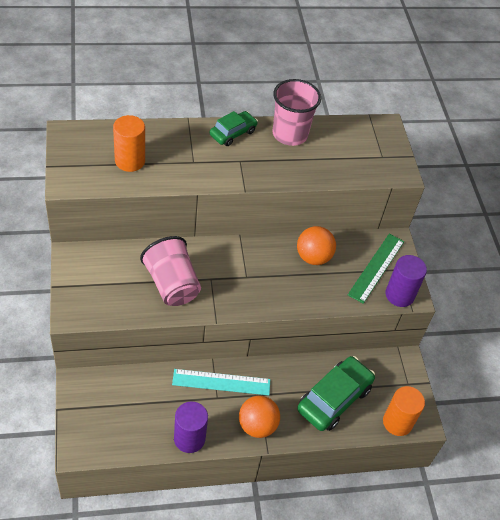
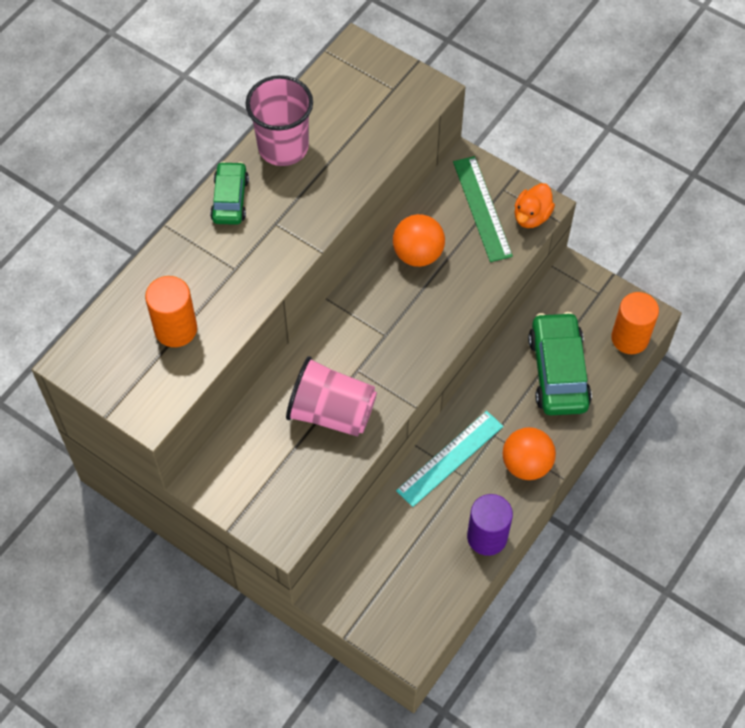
camera: 40 degrees left, 10 degrees up
(399, 295) = (531, 216): purple cylinder -> orange duck

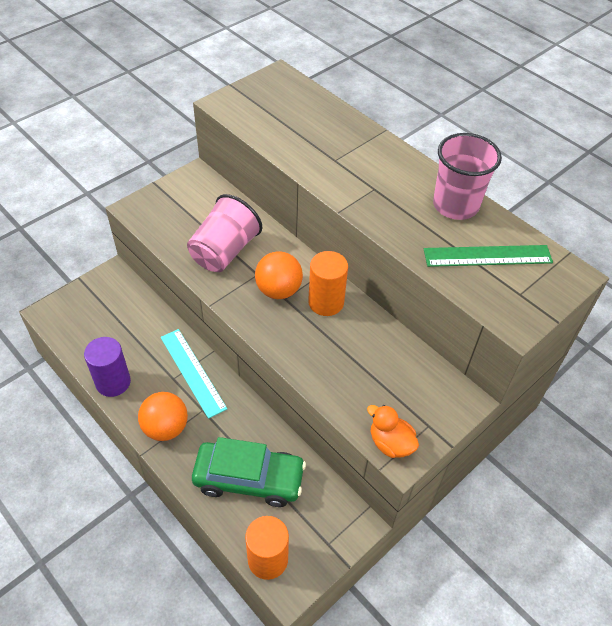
camera: 100 degrees right, 10 degrees down
(175, 329) = (289, 123): orange cylinder -> orange cylinder (326, 302)
(230, 199) = (404, 166): green car -> none
(418, 254) = (363, 338): orange ball -> orange ball (278, 290)
(482, 208) = (407, 401): green ruler -> green ruler (487, 256)

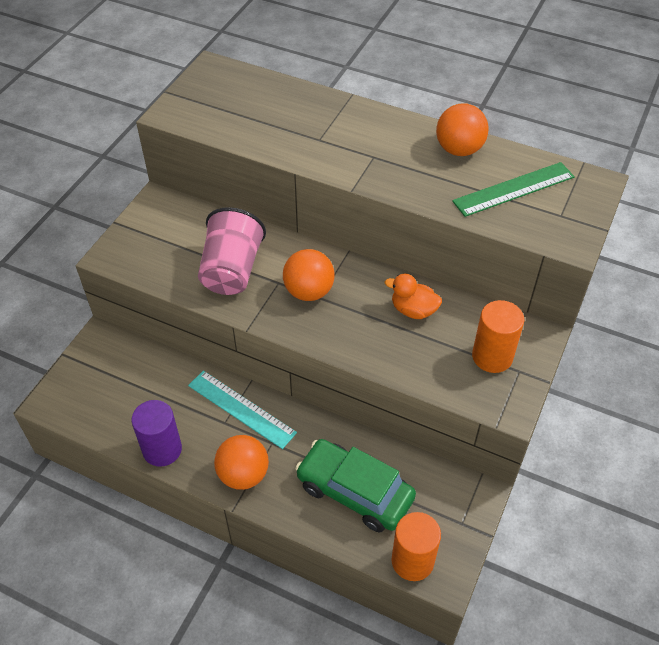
camera: 20 degrees left, 0 degrees up
(249, 479) = (354, 492): green car -> green car turned 135 degrees counterclockwise
(326, 302) = (362, 288): orange cylinder -> orange cylinder (492, 356)
(390, 443) = (493, 400): orange duck -> orange duck (413, 310)
(455, 205) = (459, 149): pink cup -> orange ball

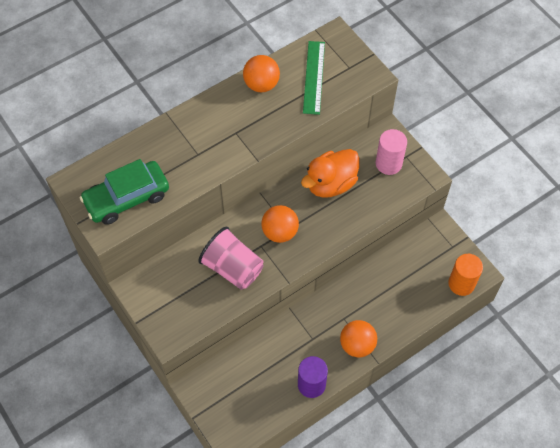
camera: 60 degrees left, 10 degrees up
(241, 409) = (308, 324): turquoise ruler -> none
(354, 492) = (403, 290): green car -> green car (127, 198)
(413, 310) = (330, 184): orange duck -> orange duck, size x1.69
(492, 356) = (388, 163): orange cylinder -> pink cylinder

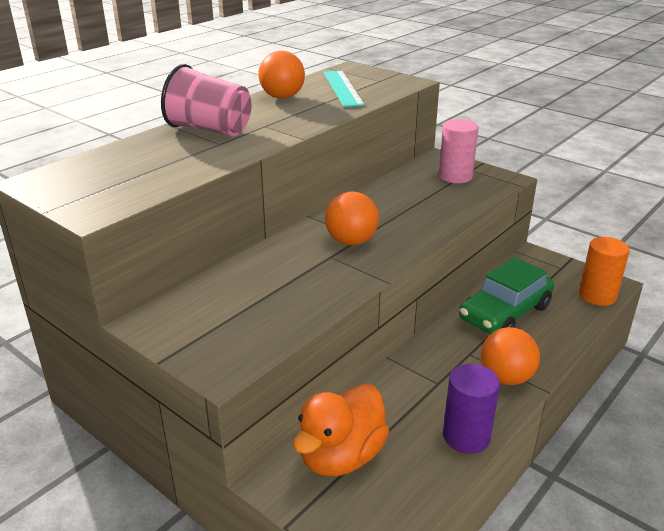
camera: 15 degrees left, 30 degrees down
(127, 198) = (123, 183): green car -> green car (505, 313)
(233, 268) = (299, 281): pink cup -> pink cup (210, 130)
(314, 77) = (342, 88): green ruler -> turquoise ruler
(330, 184) = (395, 198): orange duck -> orange duck (341, 456)

